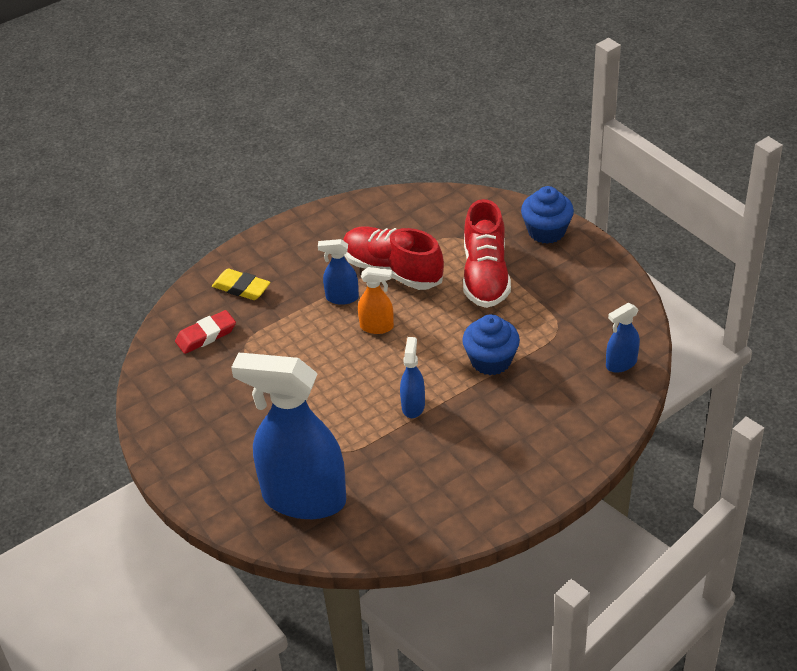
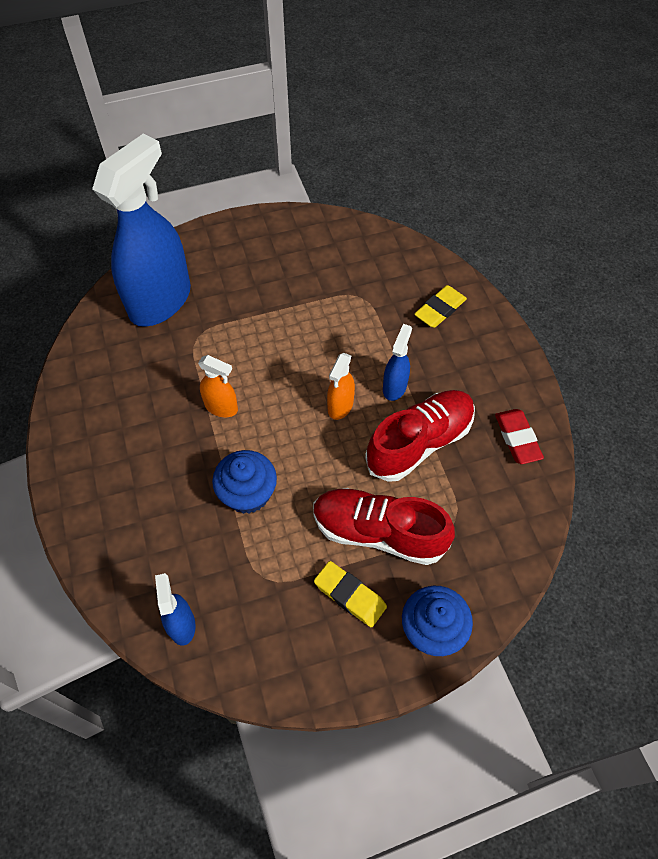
camera: 105 degrees right, 15 degrees up
(206, 335) = (385, 272): red eraser -> red eraser (517, 438)
(413, 406) = (221, 407): blue spray bottle -> orange spray bottle
(545, 278) = (350, 595): none -> yellow eraser

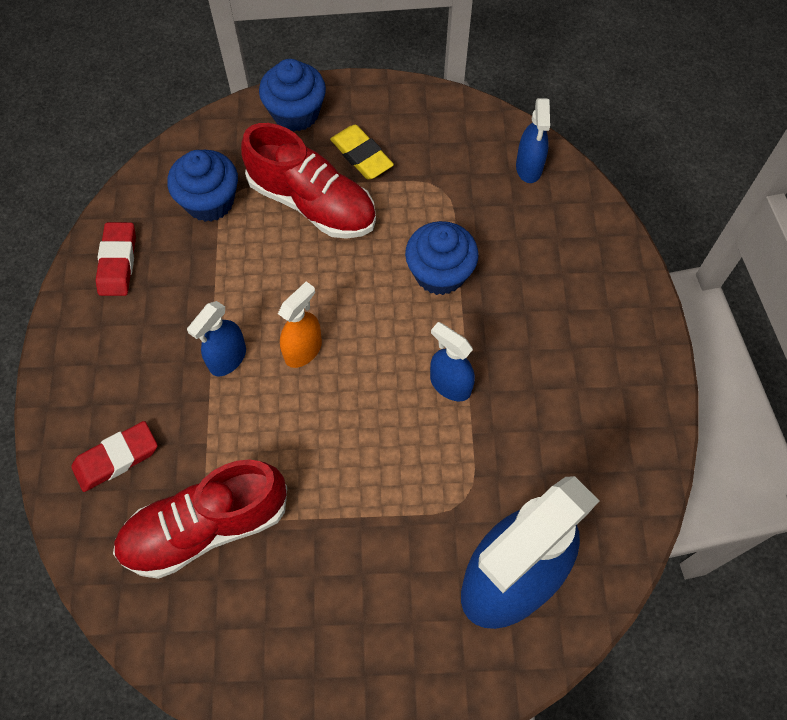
camera: 165 degrees left, 5 degrees up
(221, 407) = (450, 384): orange spray bottle -> blue spray bottle
(419, 443) = (229, 283): red shoe -> red shoe (206, 527)
(440, 309) = (116, 458): yellow eraser -> red eraser
(470, 511) = (209, 201): none -> blue cupcake

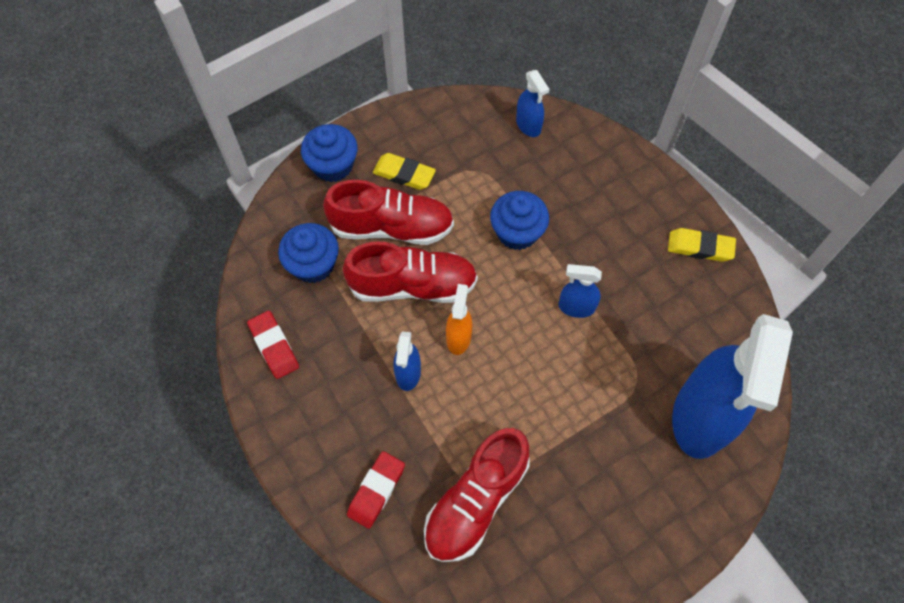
camera: 30 degrees left, 0 degrees up
(293, 272) = (412, 285): none -> red shoe
(637, 393) = (700, 247): none -> yellow eraser

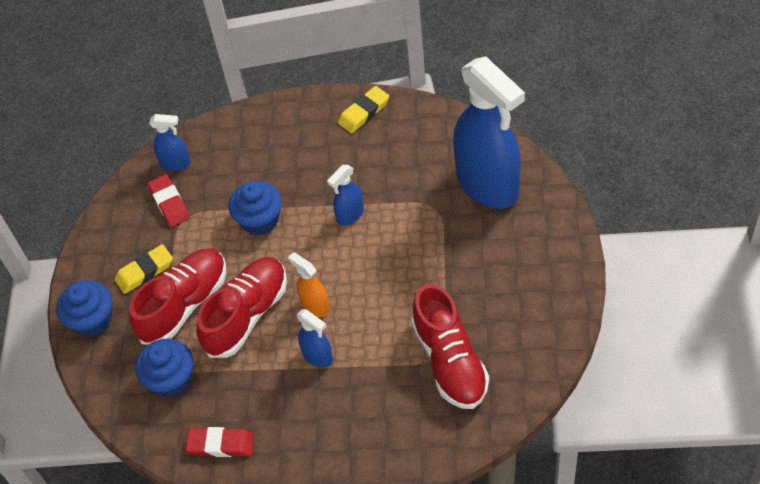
camera: 50 degrees left, 10 degrees down
(376, 490) = (395, 426): red eraser -> red eraser (169, 203)

